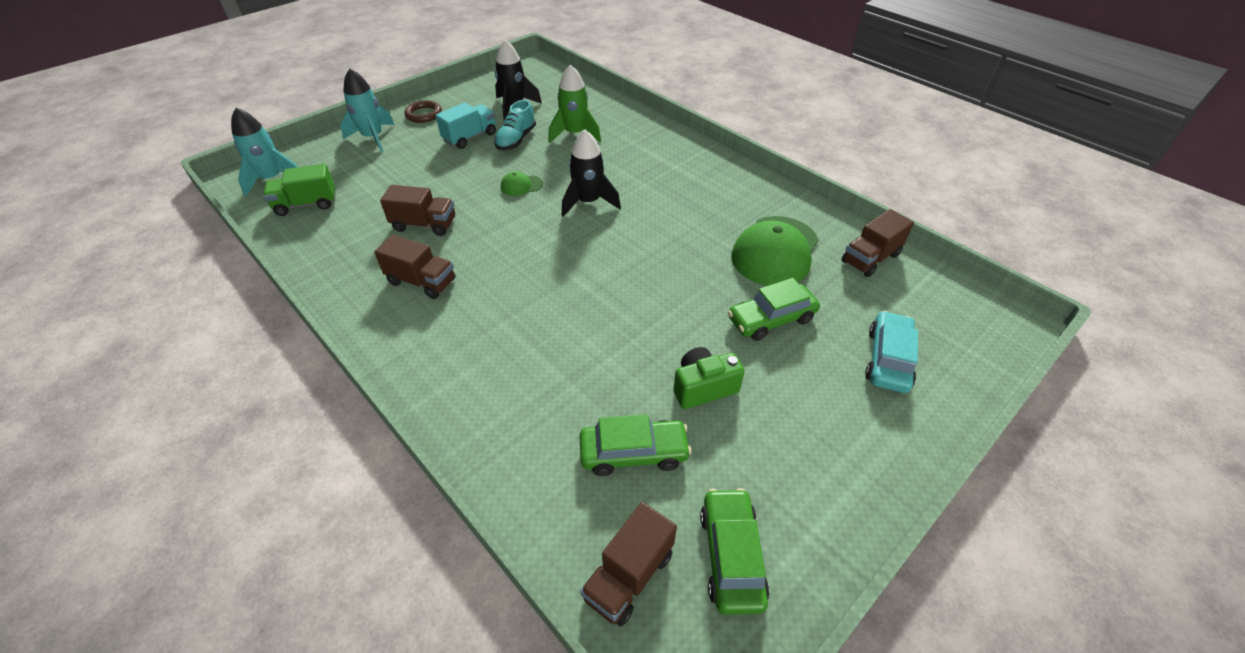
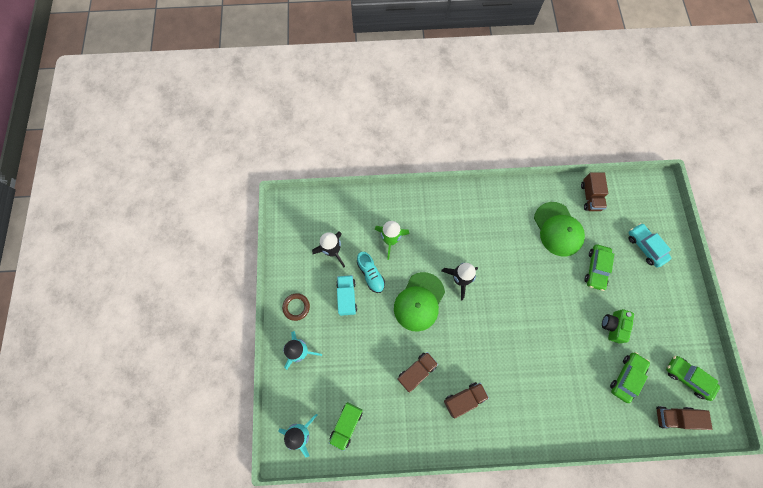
camera: 50 degrees left, 25 degrees up
(521, 185) = (419, 301): green cap -> green cap, size x2.23
(629, 576) = (674, 417): brown truck -> brown truck turned 105 degrees clockwise

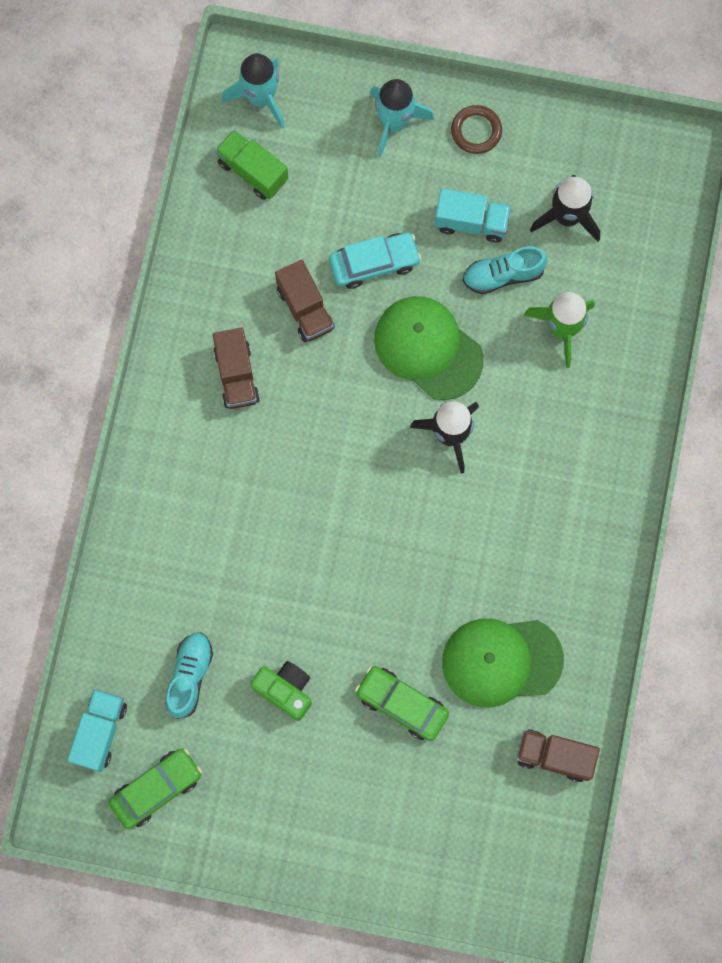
camera: 105 degrees right, 5 degrees up
(626, 377) = (190, 676): green car -> turquoise shoe
(645, 247) = (419, 824): turquoise car -> turquoise car (374, 263)
(674, 417) = (100, 732): brown truck -> turquoise truck

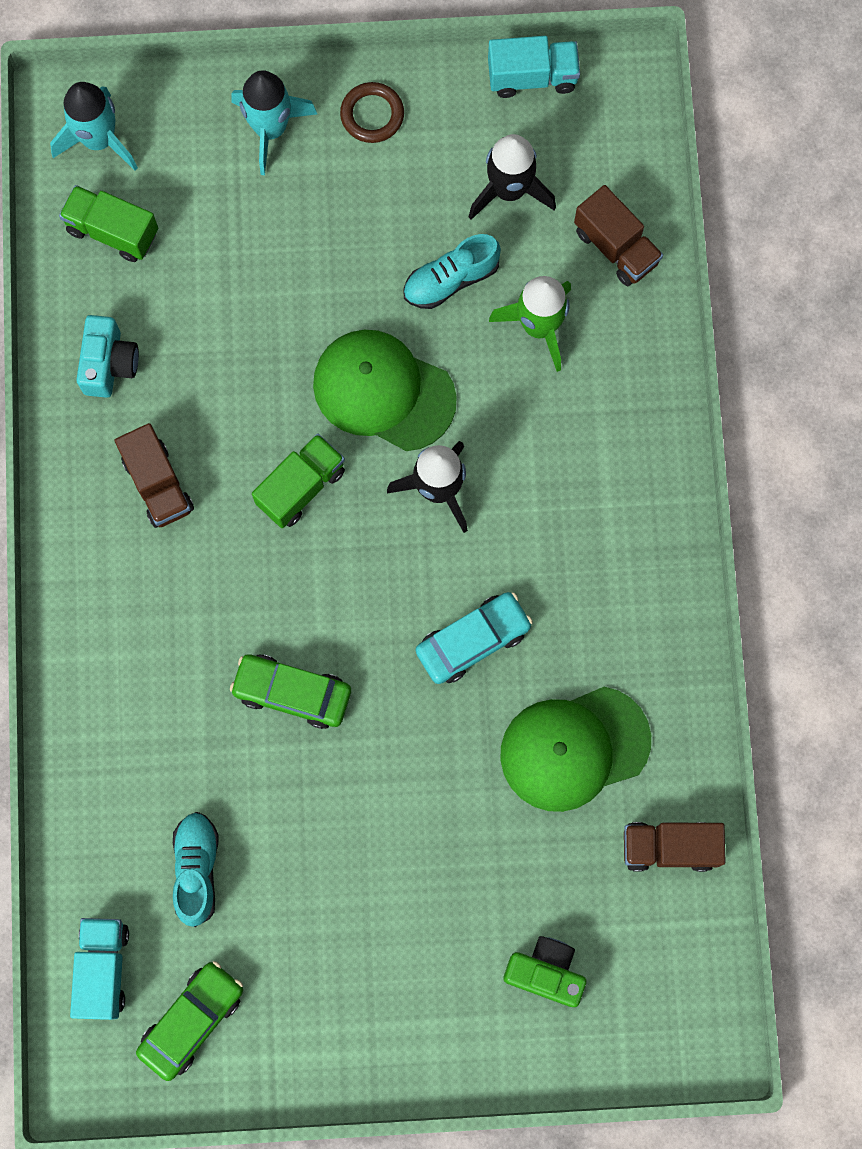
camera: 15 degrees left, 0 degrees up
(223, 273) = (109, 364): none -> turquoise camera
(285, 690) = (319, 855): green camera -> green camera (545, 972)
(305, 309) = (221, 382): brown truck -> brown truck (616, 247)
(345, 406) = (301, 487): none -> green truck
(374, 263) = (291, 305): turquoise car -> turquoise car (473, 641)
(402, 704) = (467, 833): green car -> green car (292, 692)
(471, 222) = (395, 226): turquoise truck -> turquoise truck (532, 77)

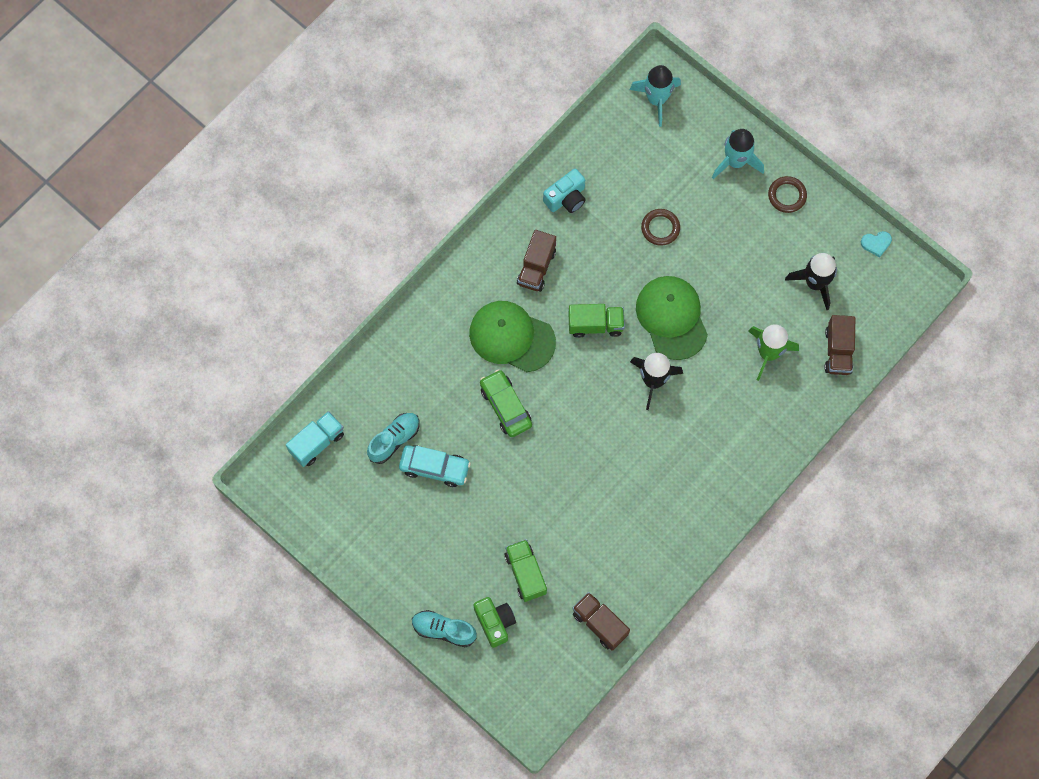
camera: 45 degrees right, 5 degrees down
(112, 231) = (623, 144): green truck -> green truck (525, 573)
(192, 1020) = (331, 498): green car -> none
(261, 294) = (660, 228): none -> brown ring
(451, 280) = (749, 298): turquoise shoe -> turquoise shoe (444, 630)
(473, 641) = (603, 458): turquoise car -> turquoise car (434, 468)
(532, 77) = (876, 243): turquoise truck -> turquoise heart
(574, 748) = (601, 543): green cap -> green cap (511, 337)

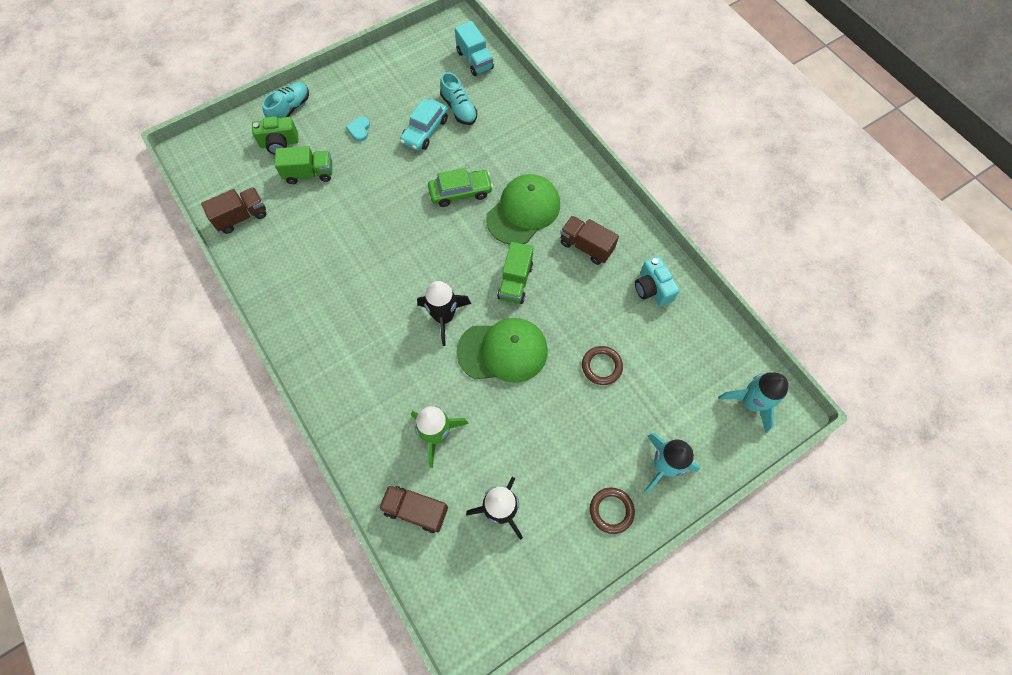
camera: 105 degrees right, 5 degrees down
(876, 243) = (529, 599): turquoise heart -> turquoise heart (359, 130)

